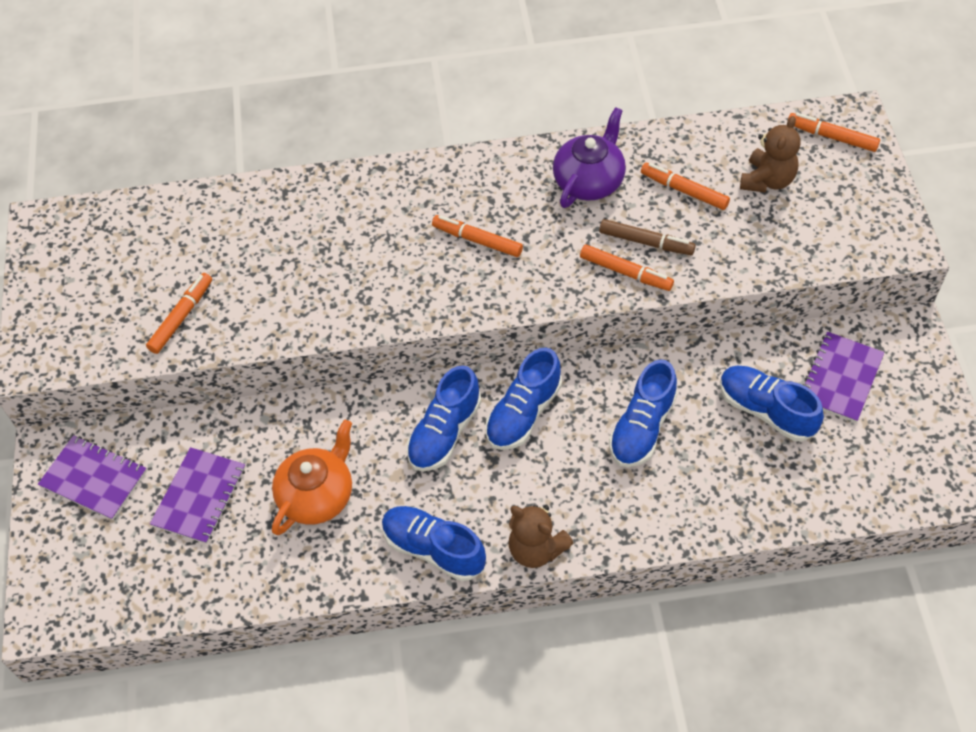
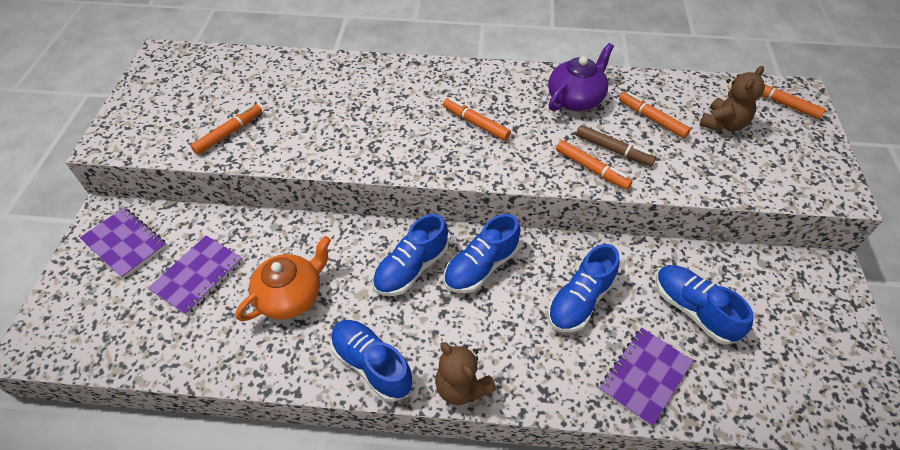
camera: 10 degrees right, 5 degrees down
(840, 378) = (764, 297): purple notebook -> purple notebook (645, 376)

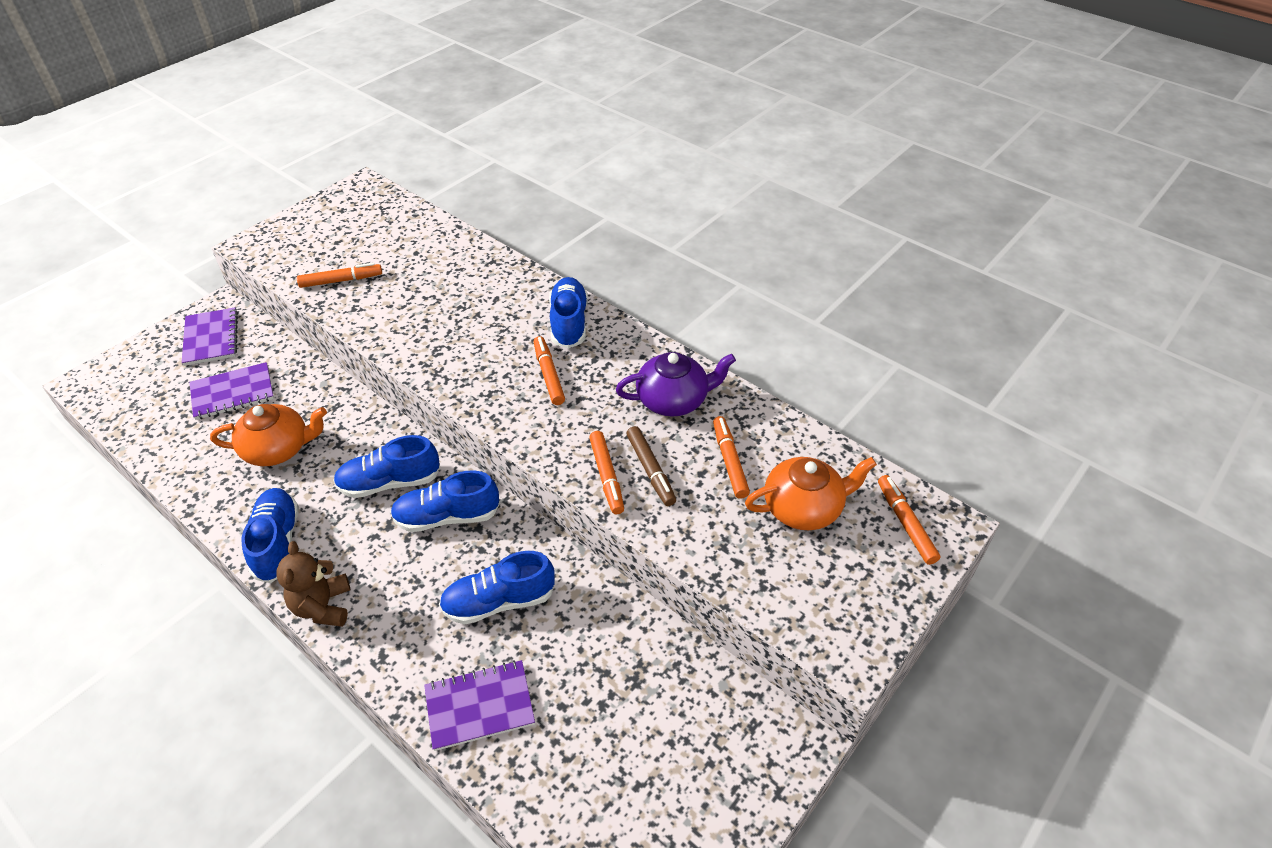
camera: 35 degrees right, 5 degrees down
(693, 310) = (596, 680): blue shoe -> blue shoe (569, 323)
(723, 124) = (803, 508): brown teddy bear -> orange teapot

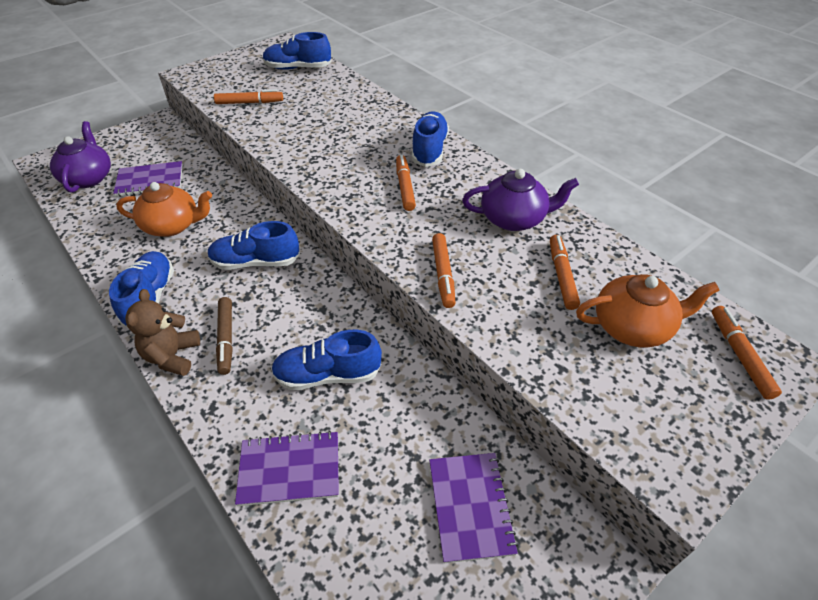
camera: 10 degrees right, 0 degrees up
(153, 398) = (89, 178): none -> purple teapot
(211, 338) = (146, 141): purple notebook -> purple notebook (470, 507)
(447, 517) = (297, 296): blue shoe -> blue shoe (298, 68)
(650, 470) = (485, 274): brown marker -> brown marker (226, 338)

